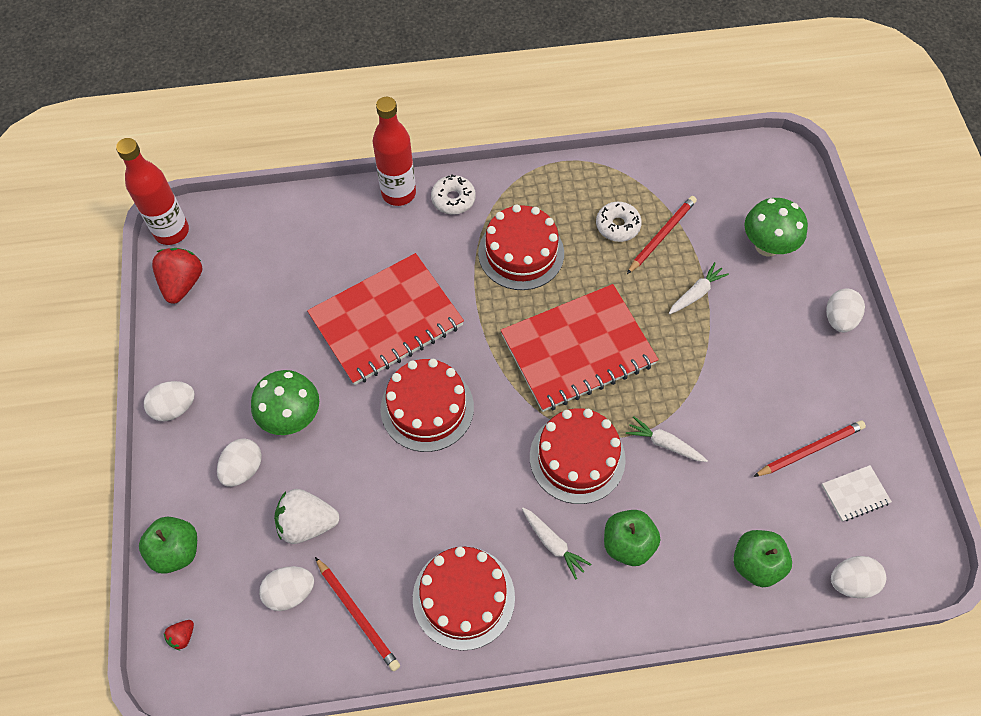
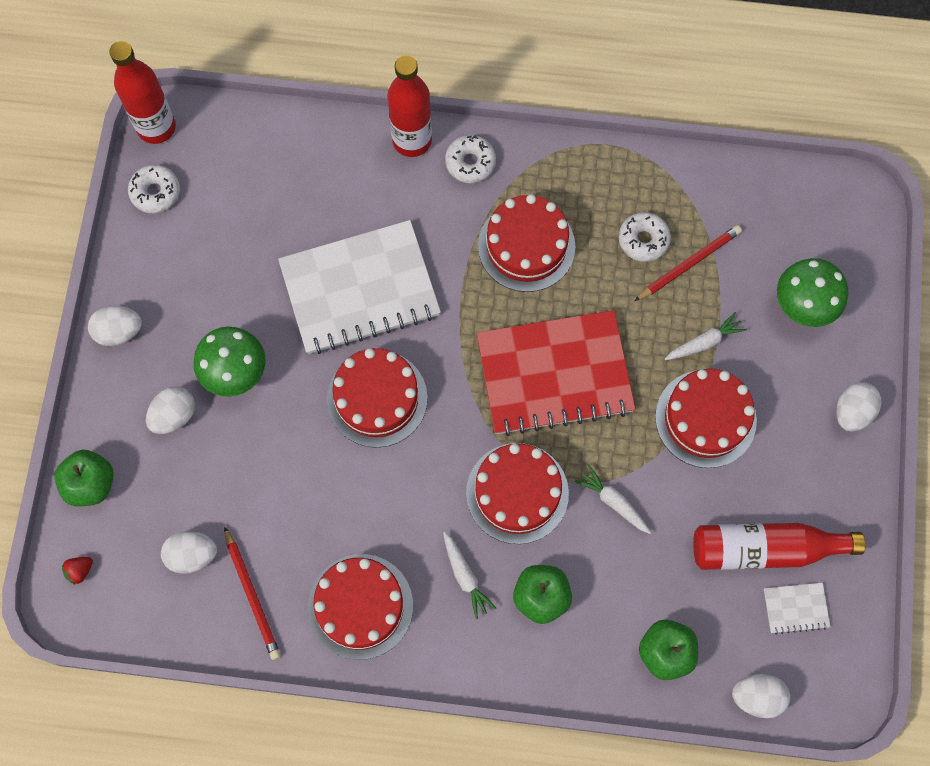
camera: 15 degrees right, 10 degrees up
(182, 283) = (155, 192): red strawberry -> white donut
(307, 523) = (225, 490): white strawberry -> none
(386, 321) = (360, 289): red notebook -> white notebook
(719, 354) = (705, 418): none -> red cake
(810, 450) = (765, 549): red pencil -> red bottle

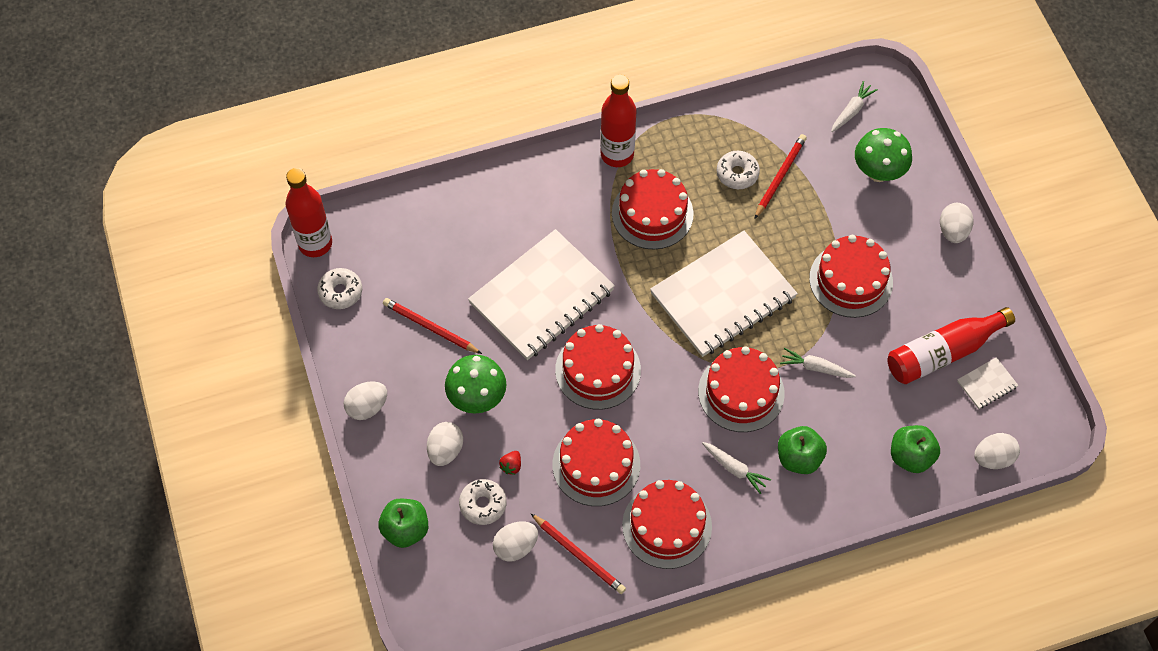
camera: 25 degrees left, 10 degrees down
(80, 571) = (432, 598): red strawberry -> red strawberry (511, 466)
(227, 272) = (430, 327): none -> red pencil
(321, 503) = (596, 464): none -> red cake
(412, 140) = (523, 173): red bottle -> red bottle (617, 154)
(470, 162) = (577, 171): white donut -> white donut (483, 504)
(554, 374) = (723, 296): red notebook -> white notebook
(704, 342) = (821, 227): white carrot -> white carrot (852, 111)

